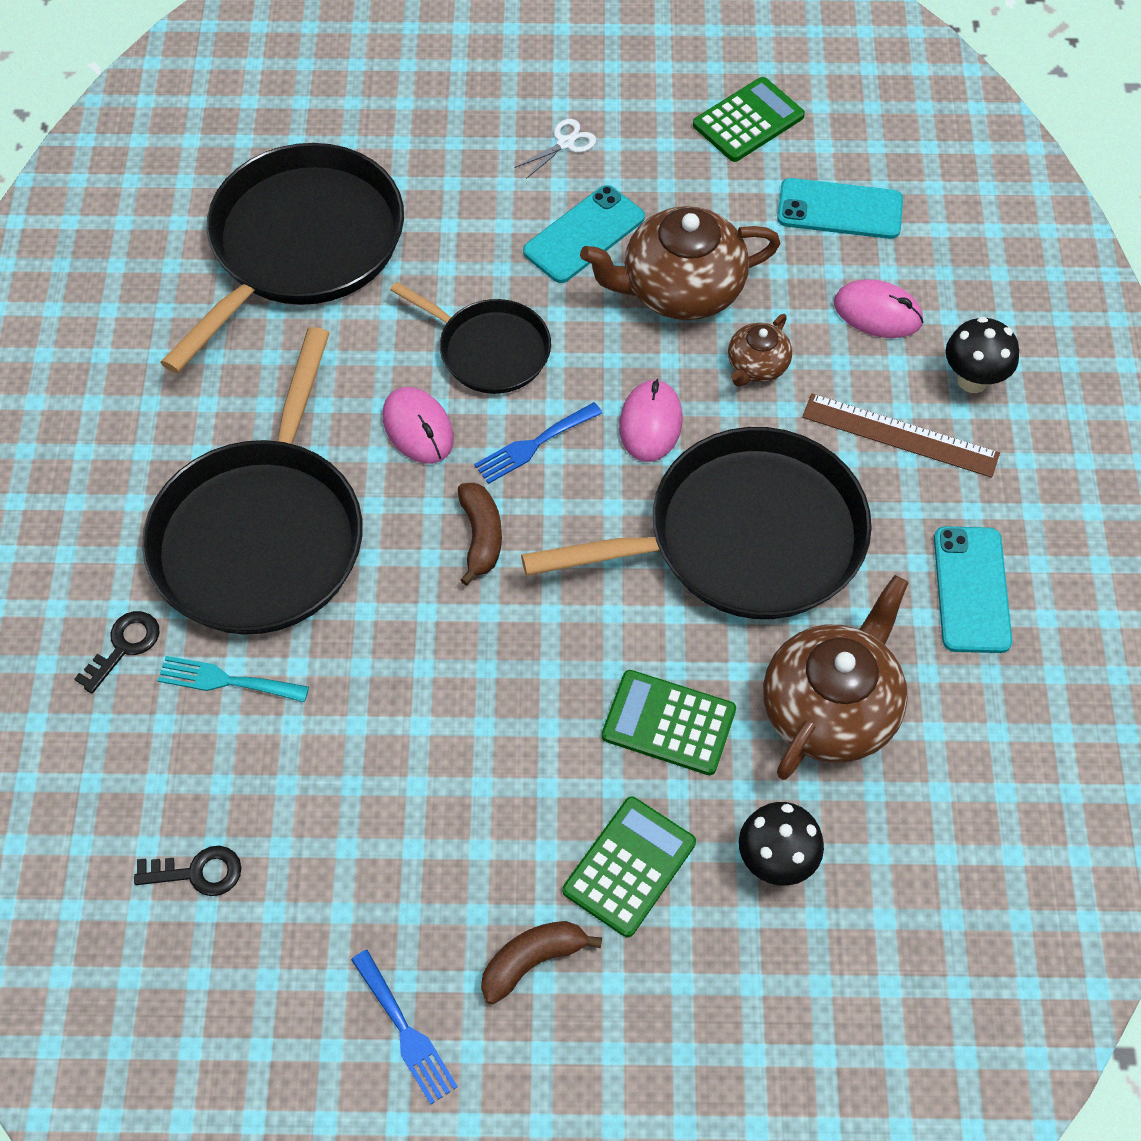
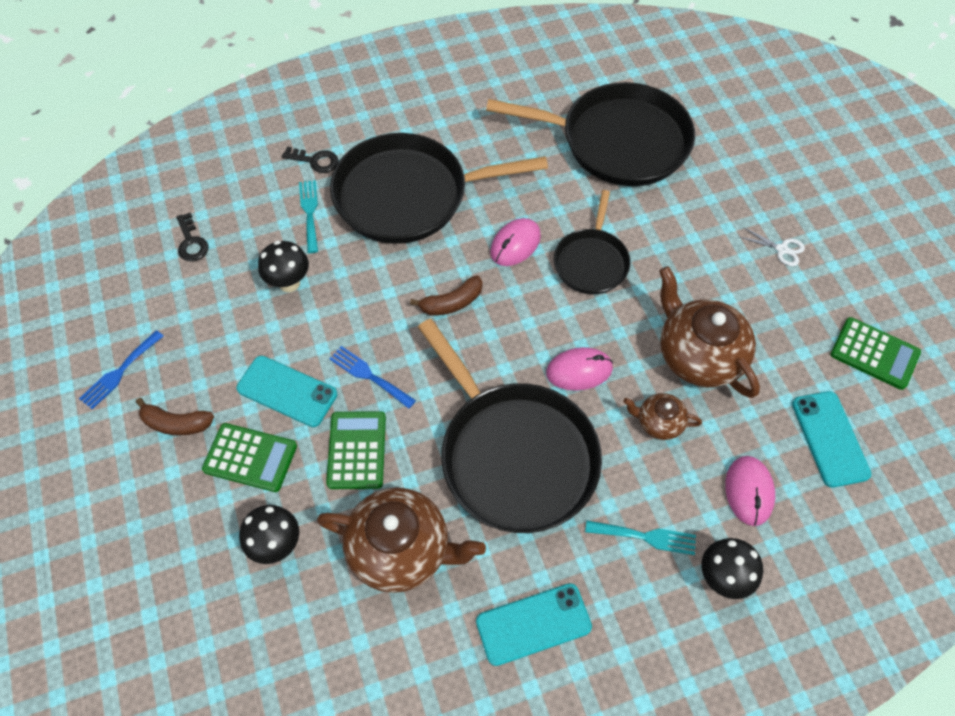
camera: 70 degrees right, 0 degrees up
(348, 743) = (289, 283): none -> black mushroom
(532, 961) = (176, 423): brown banana -> brown banana turned 150 degrees clockwise
(533, 445) = (531, 309): blue fork -> blue fork (369, 375)
(584, 235) = (711, 284): turquoise phone -> turquoise phone (287, 391)
(900, 435) = (646, 537): brown ruler -> turquoise fork

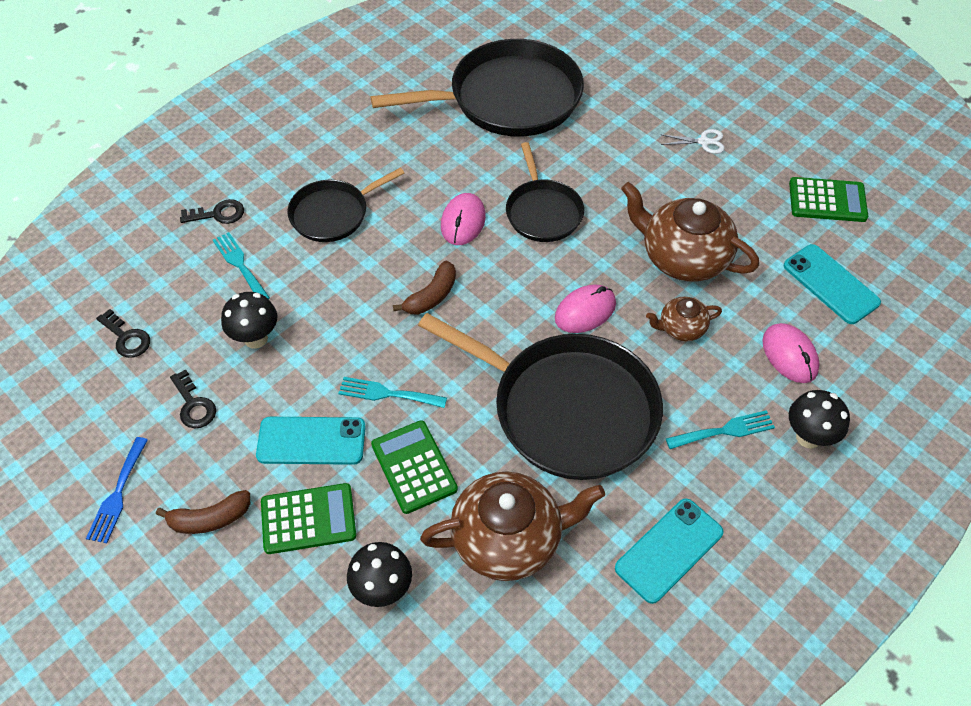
camera: 25 degrees left, 5 degrees down
(213, 321) = (194, 405): none -> black key
(369, 375) = (387, 393): blue fork -> turquoise fork
(408, 195) = (333, 214): black pan -> black pan, size x0.55

